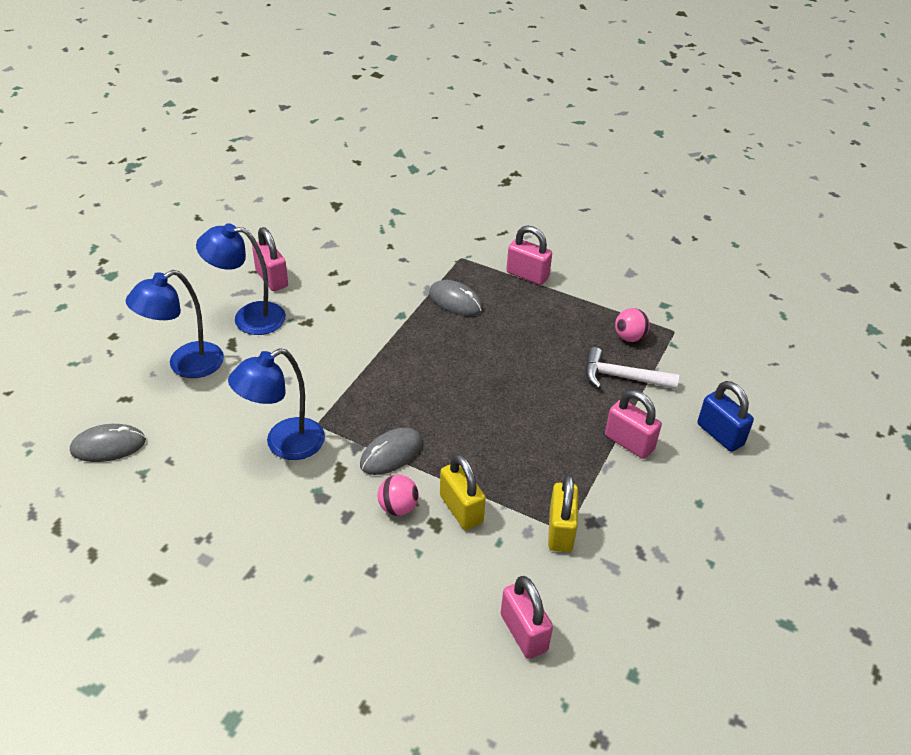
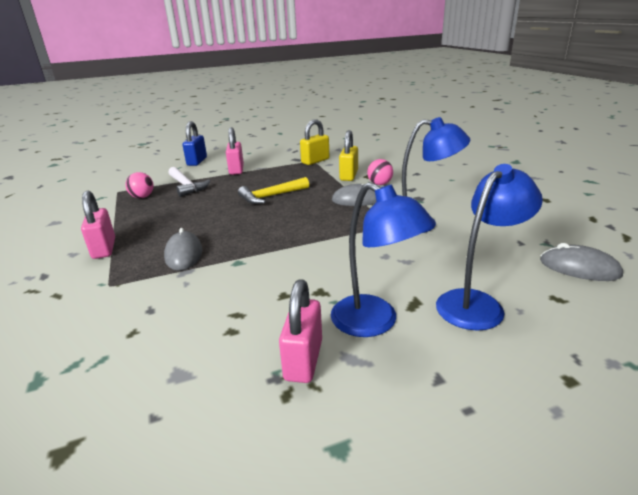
camera: 135 degrees left, 15 degrees down
(185, 365) = (477, 303): blue lamp -> blue lamp turned 45 degrees counterclockwise
(497, 409) = (271, 196): none -> yellow hammer
(523, 632) = (370, 149): pink padlock -> none

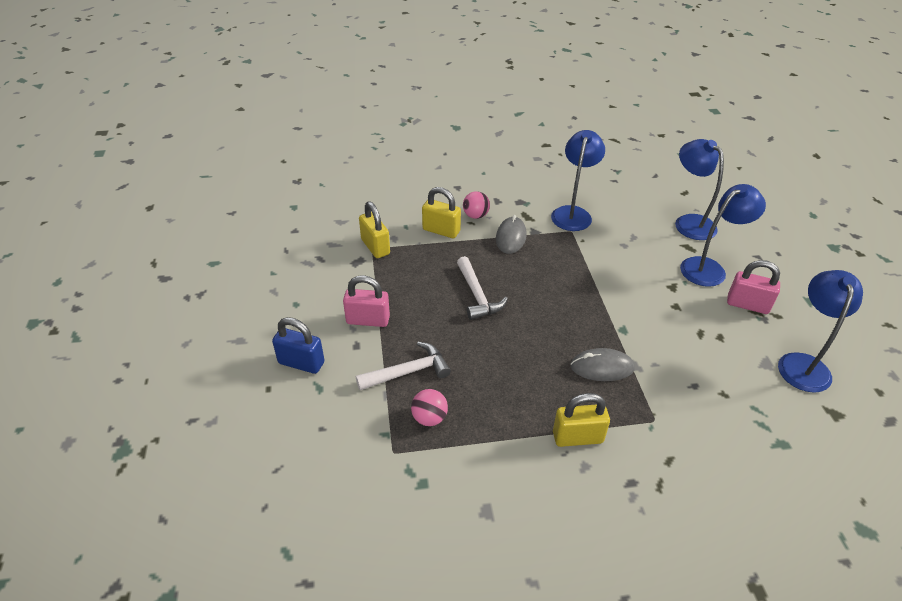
camera: 80 degrees left, 15 degrees up
(104, 248) = (577, 437): pink padlock -> yellow padlock
(175, 419) = (803, 364): none -> blue lamp
(271, 196) = (477, 295): yellow hammer -> white hammer
(579, 268) = (651, 172): grey mouse -> none

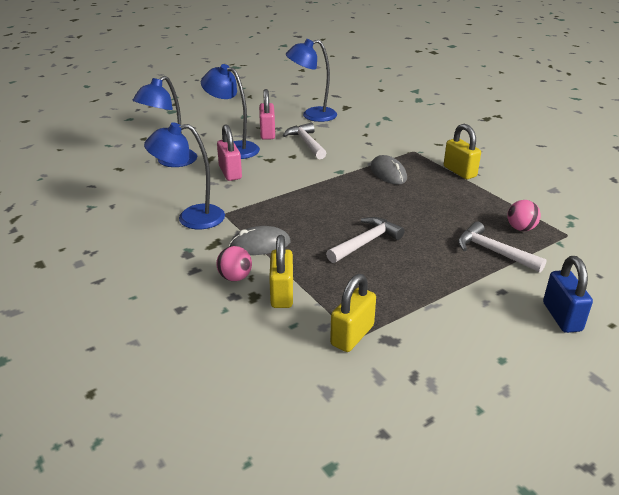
camera: 115 degrees left, 10 degrees down
(368, 320) = (465, 296): pink padlock -> pink padlock (230, 173)
(709, 328) = (306, 143): none -> white hammer

